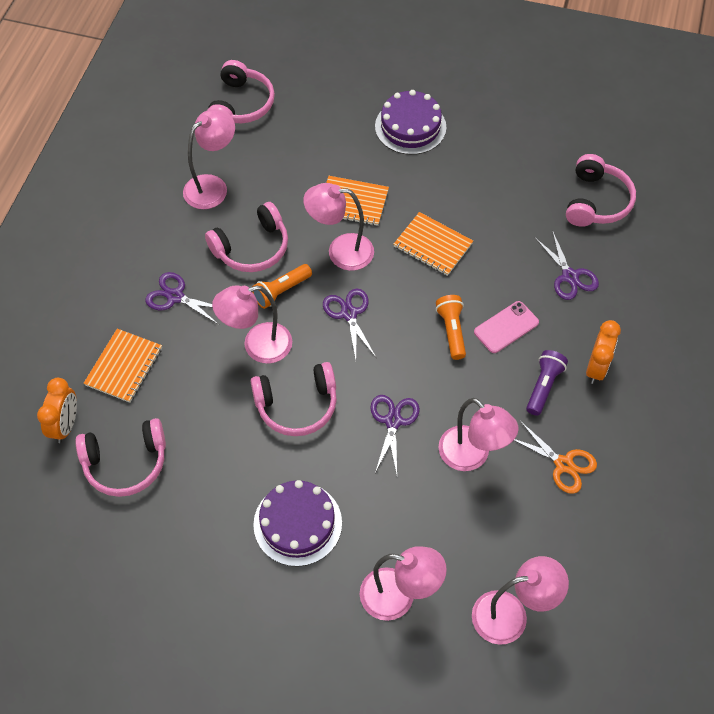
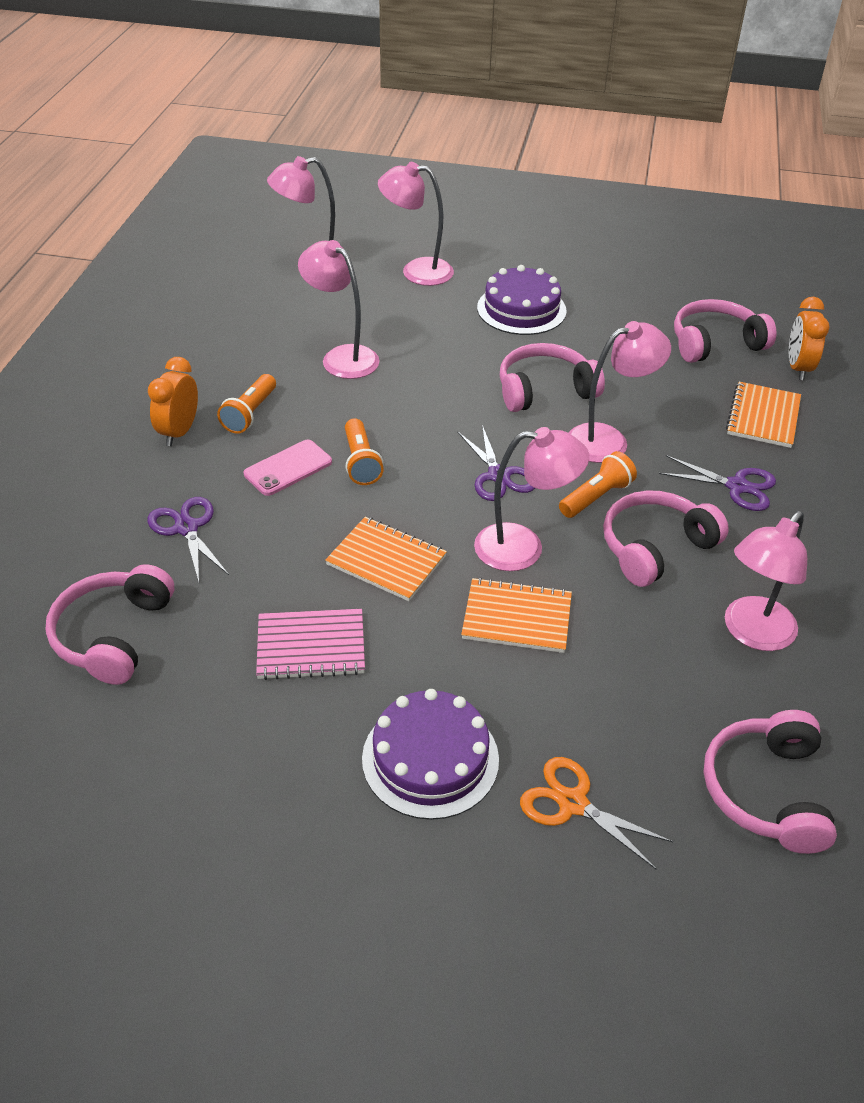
camera: 175 degrees right, 15 degrees down
(393, 421) = (431, 380): purple scissors -> none
(477, 189) = (311, 646): none -> pink notebook
(543, 386) = (250, 414): purple flashlight -> orange flashlight
(563, 464) = (241, 354): orange scissors -> orange scissors (573, 803)

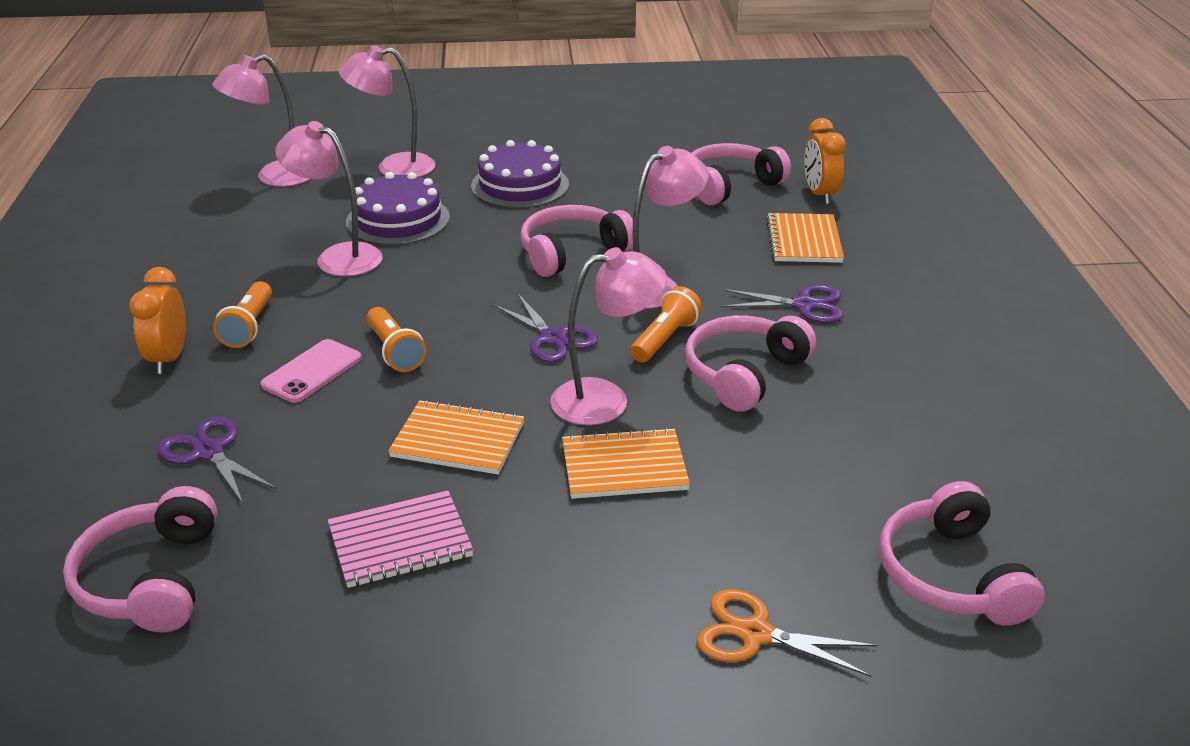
camera: 15 degrees left, 10 degrees down
(430, 759) = (580, 625): purple cake -> purple cake (398, 220)
(752, 633) = (874, 432): pink lamp -> none

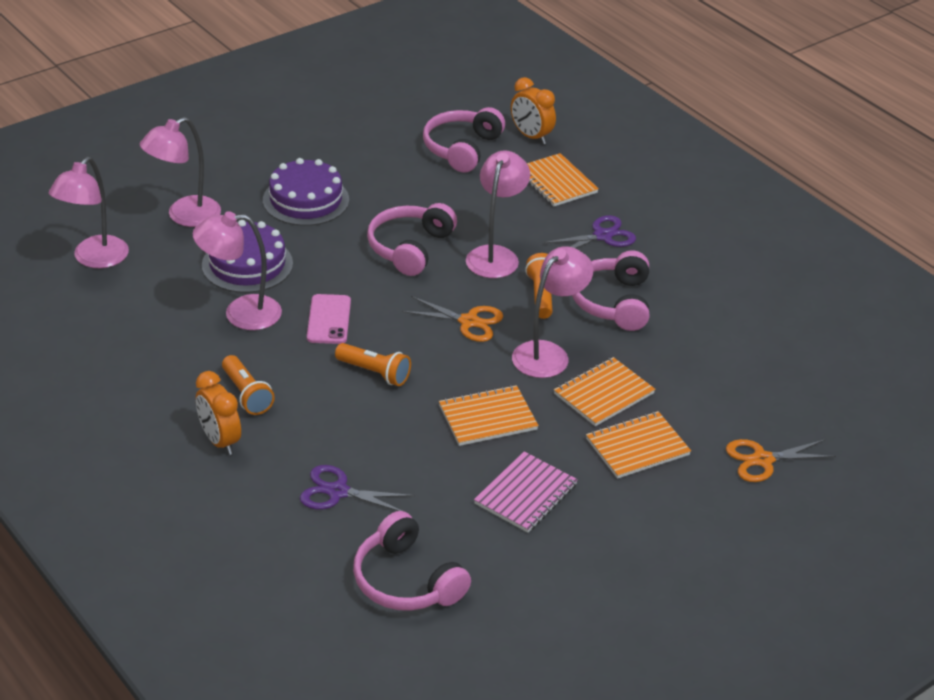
camera: 35 degrees left, 5 degrees up
(312, 371) = (335, 409): pink phone -> pink phone (328, 320)
(553, 338) = (468, 322): purple scissors -> orange scissors
(599, 545) = (637, 447): none -> orange notebook
(951, 575) = (828, 385): pink headphones -> none

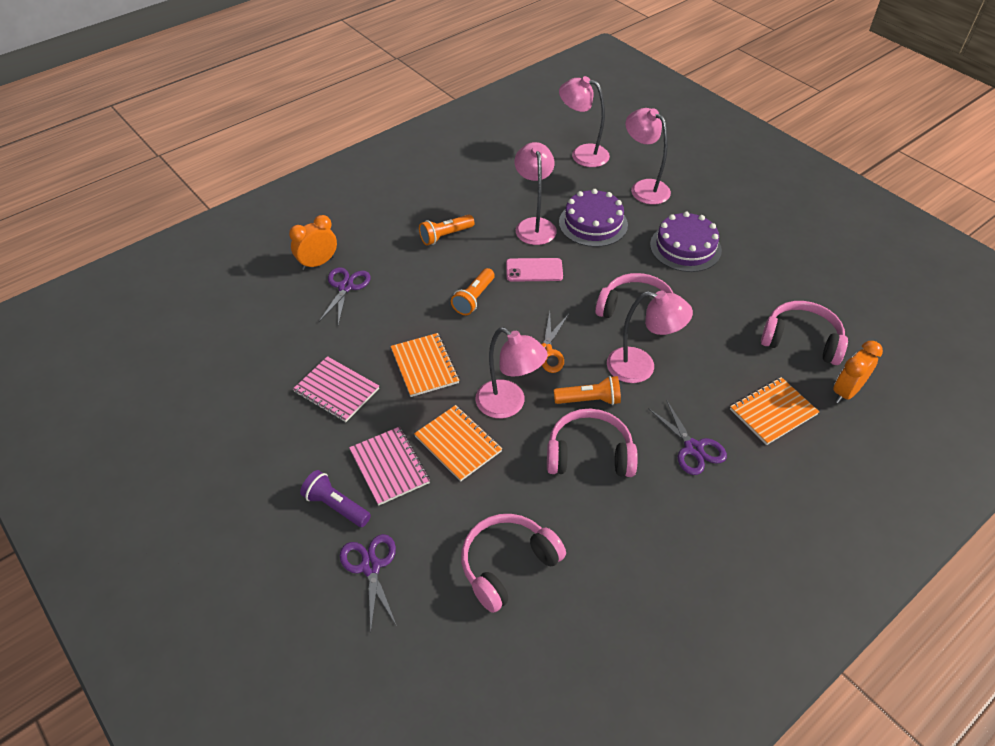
camera: 90 degrees right, 10 degrees up
(220, 441) = (398, 228): orange clock -> orange clock (318, 263)
(406, 580) = (256, 326): pink headphones -> pink headphones (507, 565)
(637, 447) = (389, 467): orange notebook -> pink notebook
(692, 488) = (336, 506): none -> purple flashlight
(762, 460) = (371, 566): orange scissors -> purple scissors

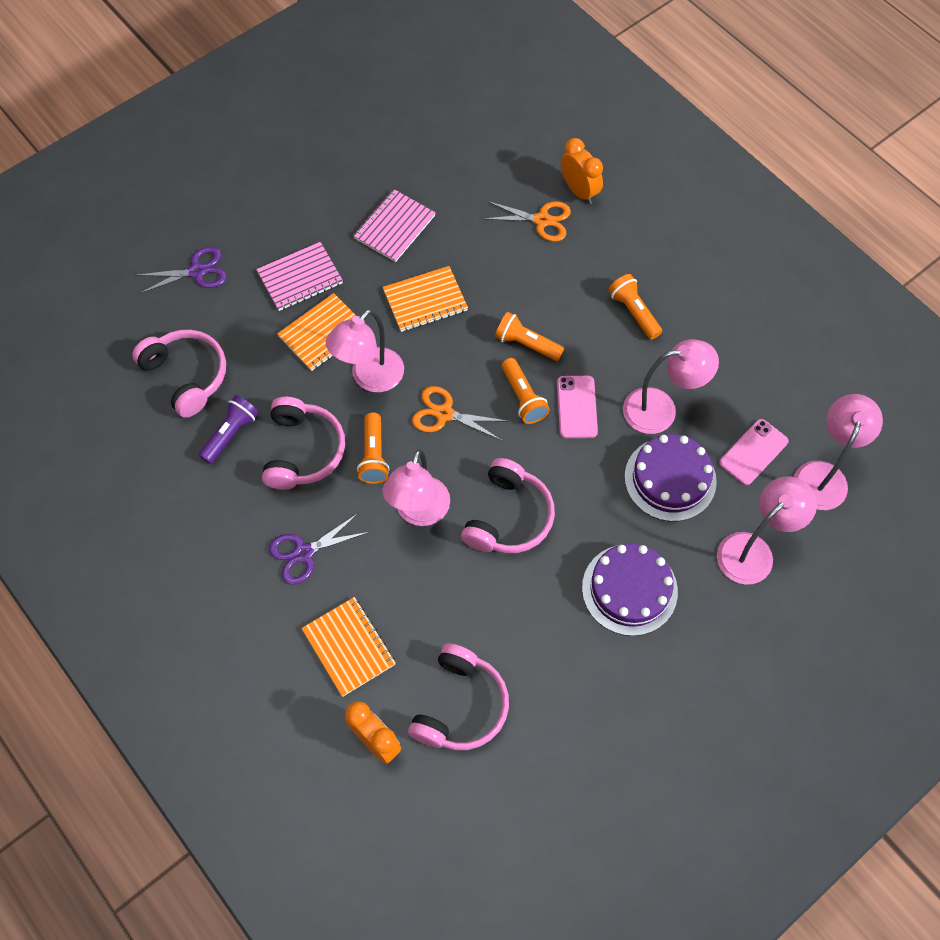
camera: 90 degrees right, 15 degrees up
(336, 506) = (260, 240): purple flashlight -> purple flashlight (231, 434)
(345, 287) = (542, 220): purple scissors -> orange scissors
(526, 301) = (523, 398): none -> orange flashlight
(567, 183) = (753, 452): none -> pink phone

